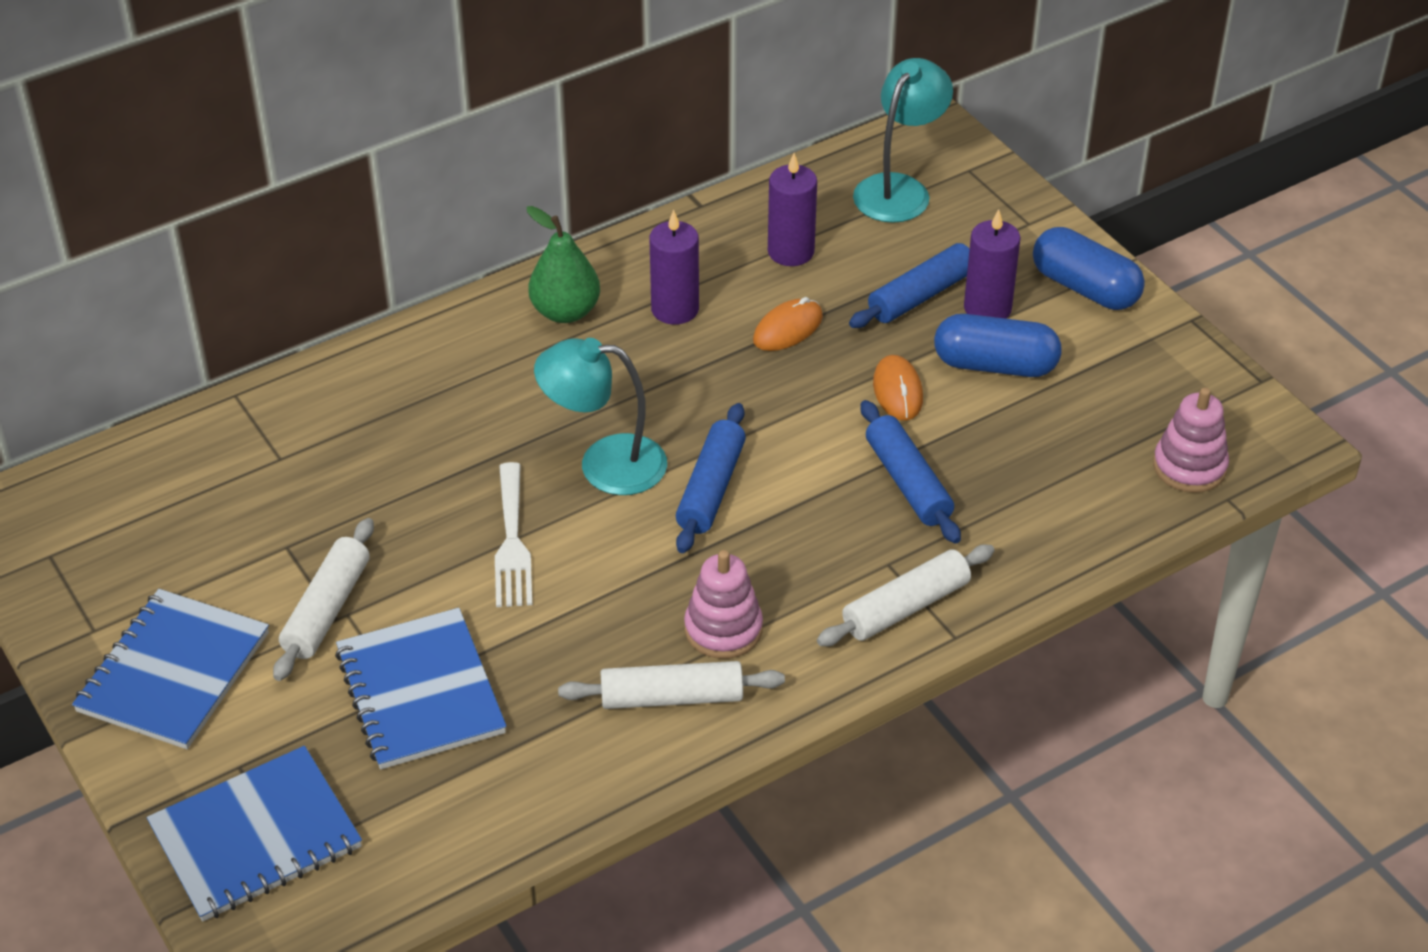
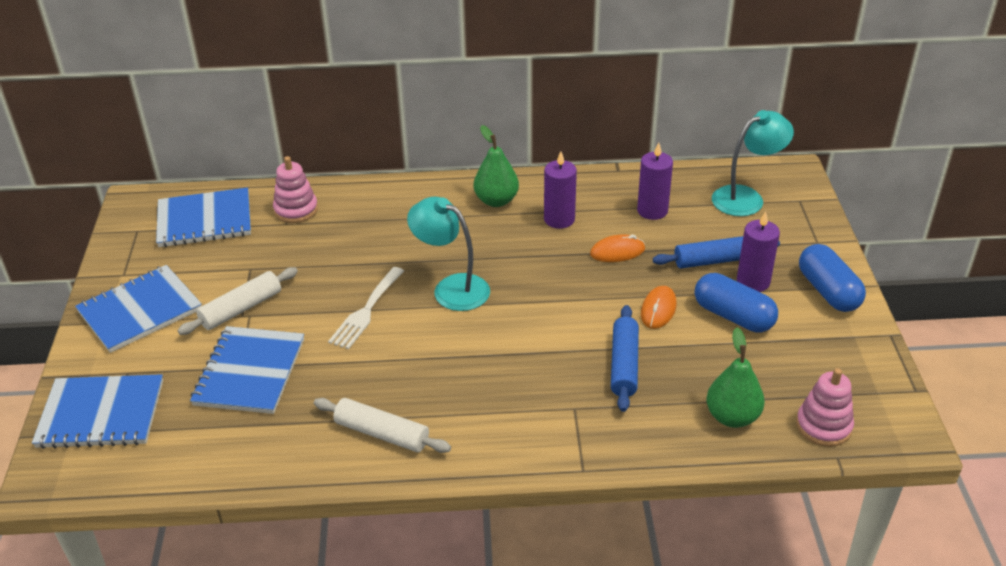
camera: 30 degrees right, 5 degrees down
(146, 499) = (204, 220): none -> blue notebook
(711, 488) = (501, 324): blue rolling pin -> none
(723, 629) = (443, 406): pink stacking toy -> pink stacking toy (296, 210)
(905, 607) = (565, 439): white rolling pin -> none
(1081, 498) = (732, 417): none -> green pear

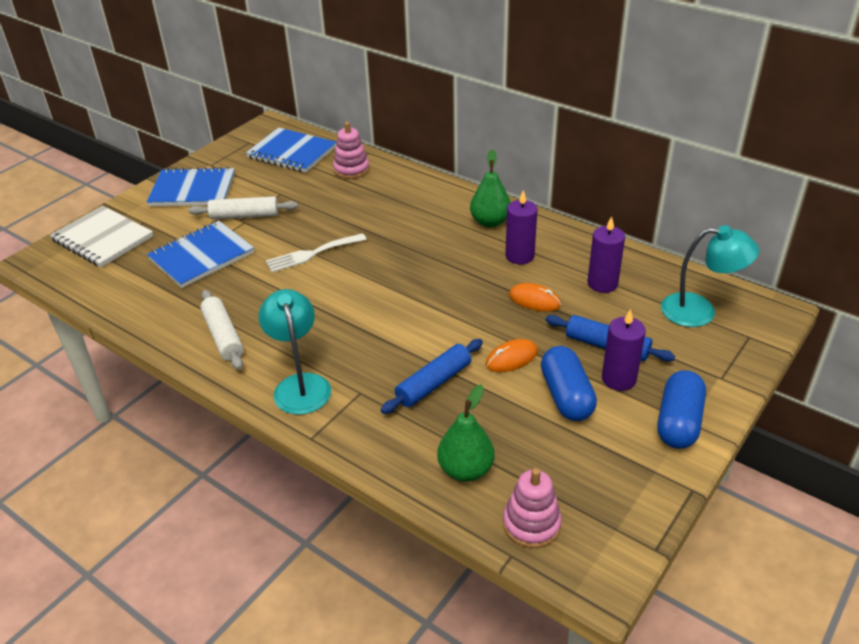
camera: 40 degrees right, 0 degrees up
(101, 414) = (102, 239): blue notebook -> white notebook
(451, 288) = (384, 266): turquoise lamp -> turquoise lamp (300, 385)

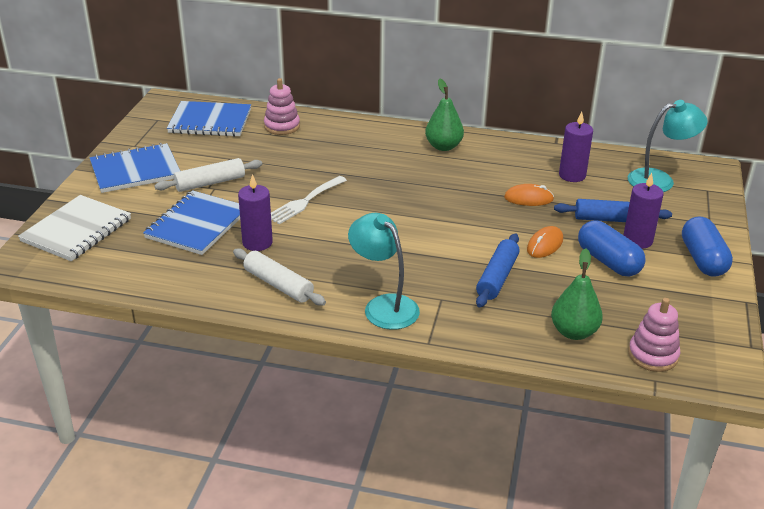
camera: 25 degrees left, 5 degrees down
(102, 239) = (77, 230): white notebook -> white notebook turned 75 degrees counterclockwise
(519, 256) = (489, 168): purple candle -> purple candle (257, 243)

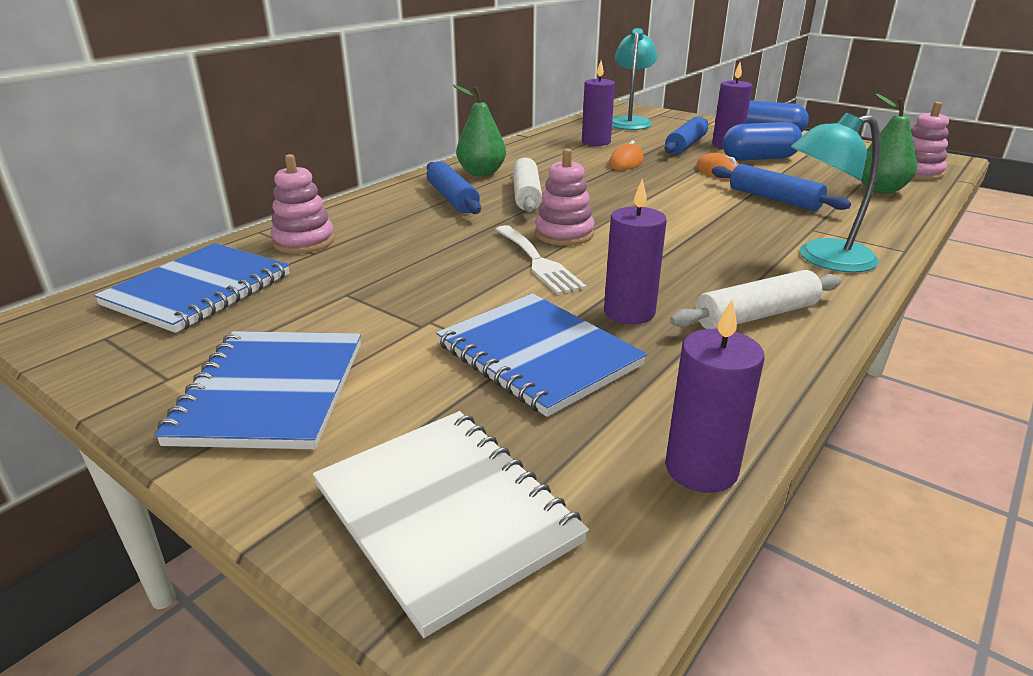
camera: 65 degrees left, 5 degrees down
(125, 282) = (701, 469): none -> purple candle
(210, 183) = (408, 322): white rolling pin -> white rolling pin (526, 195)
(353, 201) = (564, 234): none -> pink stacking toy
(384, 149) = (452, 198): none -> blue rolling pin

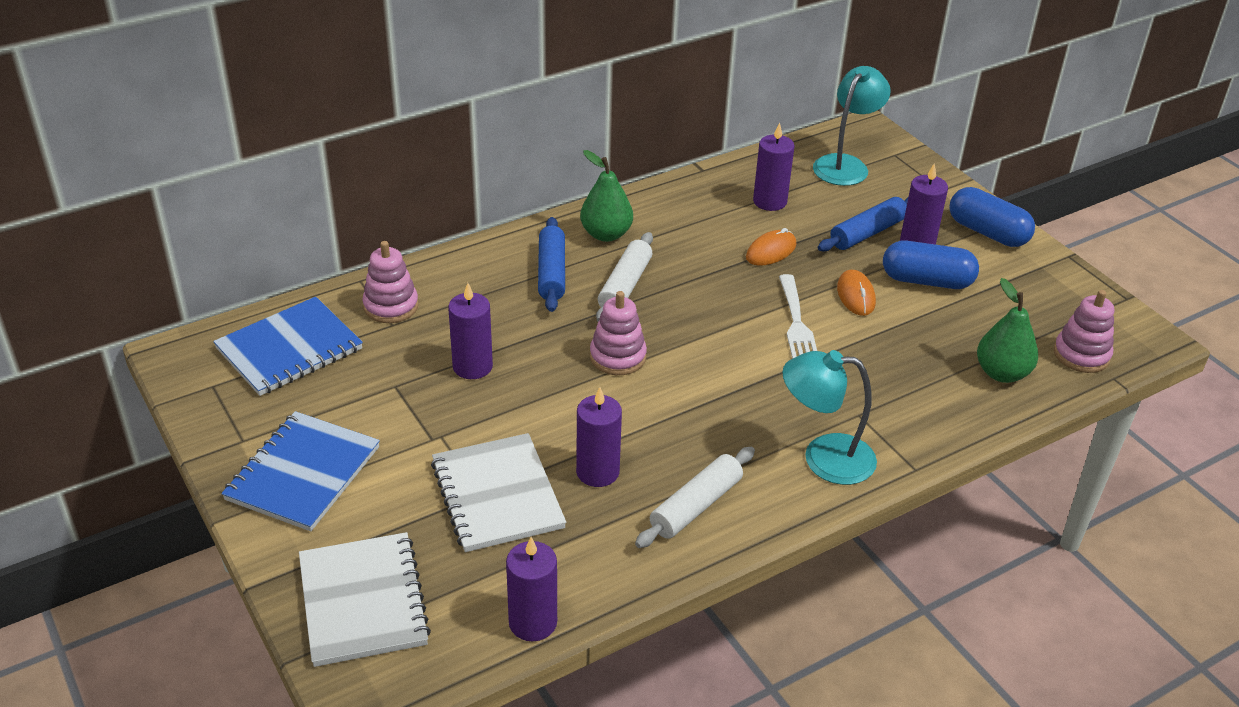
camera: 20 degrees right, 10 degrees up
(424, 265) = (472, 366): none -> purple candle
(538, 262) = (568, 389): white fork -> white fork (797, 325)
(538, 355) = (497, 495): blue notebook -> white notebook
(756, 315) = (696, 506): white rolling pin -> white rolling pin turned 45 degrees counterclockwise
(774, 199) = (869, 358): blue rolling pin -> none

